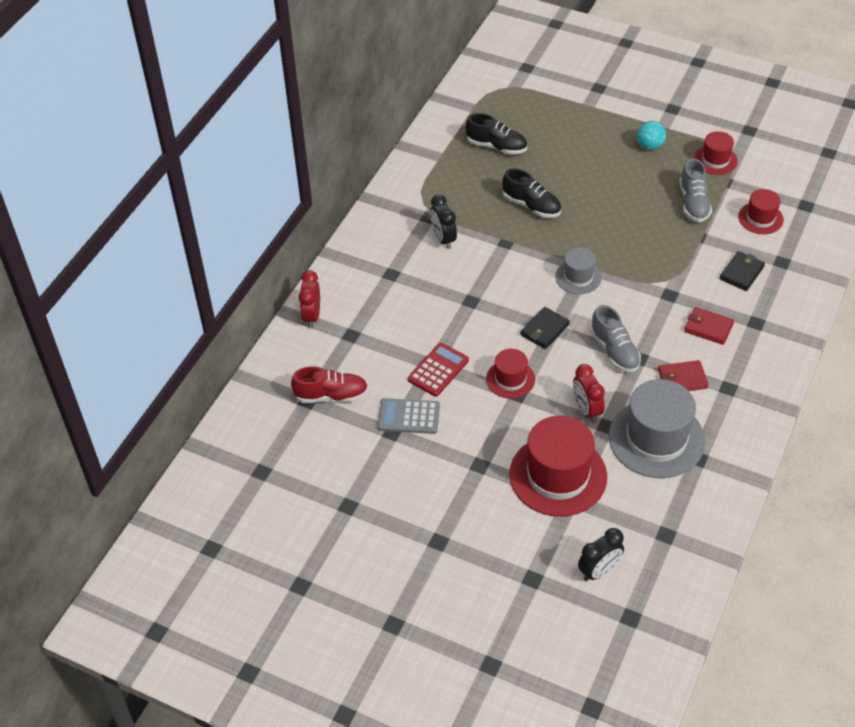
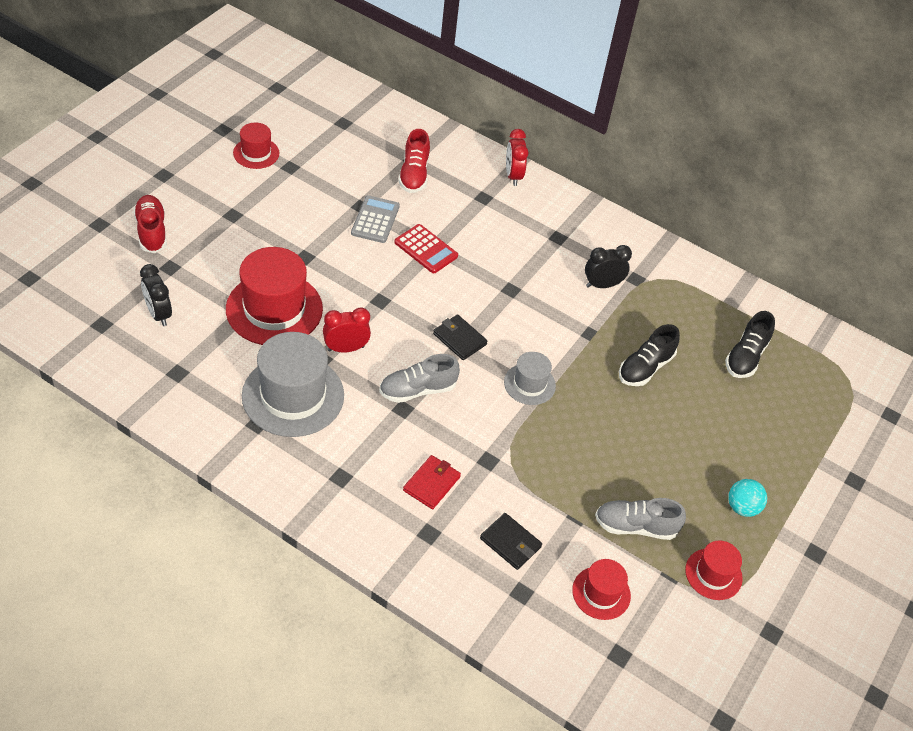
camera: 90 degrees right, 0 degrees up
(312, 316) = (513, 176): red clock -> red clock turned 105 degrees counterclockwise
(485, 610) = (152, 231): none -> red shoe
(510, 379) = (401, 299): red hat -> red hat (256, 153)
(682, 379) = (364, 438): red wallet -> none

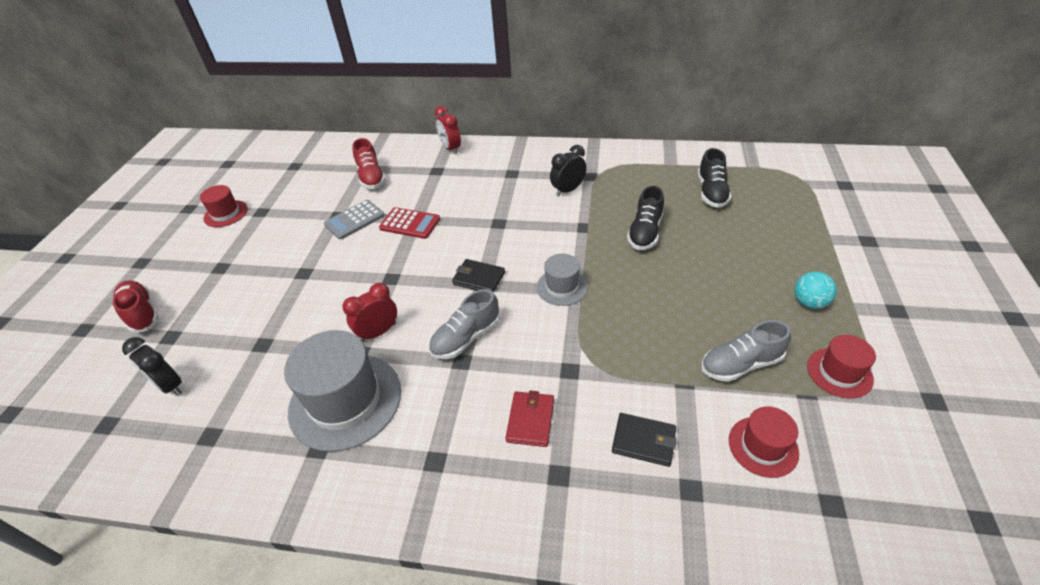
camera: 15 degrees left, 5 degrees down
(274, 309) = (292, 328): red hat -> none
(375, 220) = (354, 220): grey calculator -> grey calculator turned 120 degrees counterclockwise

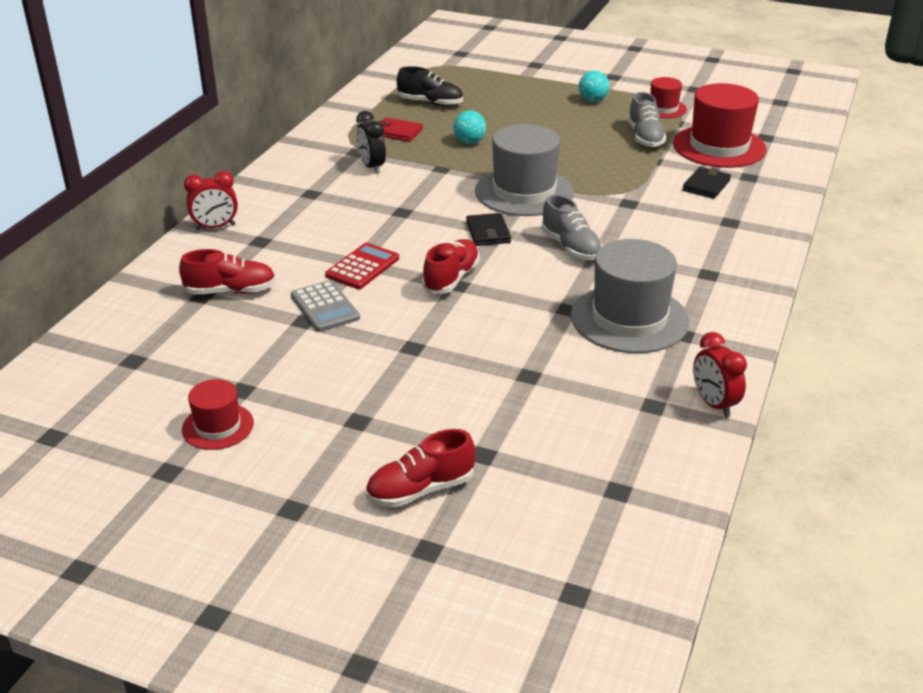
camera: 80 degrees left, 10 degrees down
(170, 385) = (570, 444): black clock -> none
(378, 332) = (542, 296): red clock -> red clock (714, 404)
(400, 272) = (451, 278): none -> red shoe
(479, 278) = (488, 232): black wallet -> black wallet turned 45 degrees counterclockwise
(530, 420) = (676, 227): red wallet -> red wallet (397, 132)
(562, 287) = (524, 192): grey hat -> grey hat, size x1.89
(645, 232) = (469, 142): black shoe -> turquoise ball
(763, 446) = (719, 146): red hat -> red hat, size x1.89

